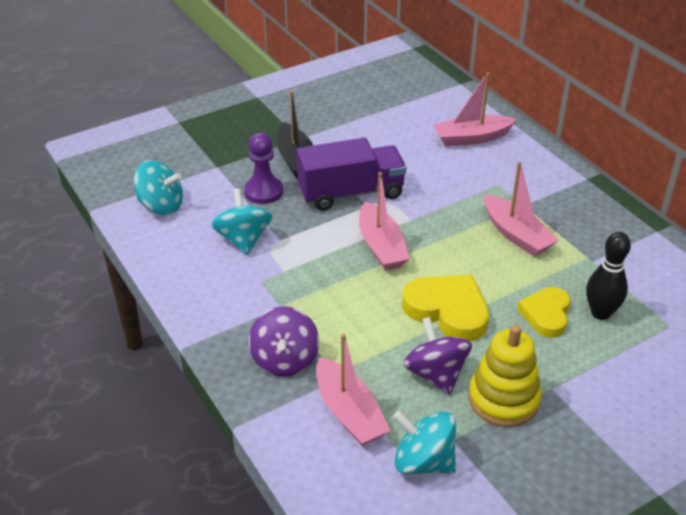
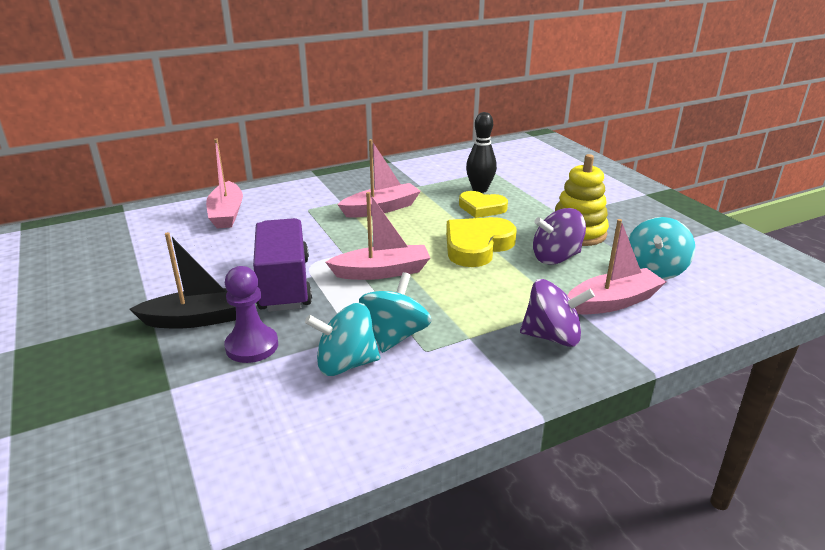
camera: 85 degrees left, 10 degrees down
(161, 206) = (240, 447): turquoise spinning top -> turquoise spinning top (395, 336)

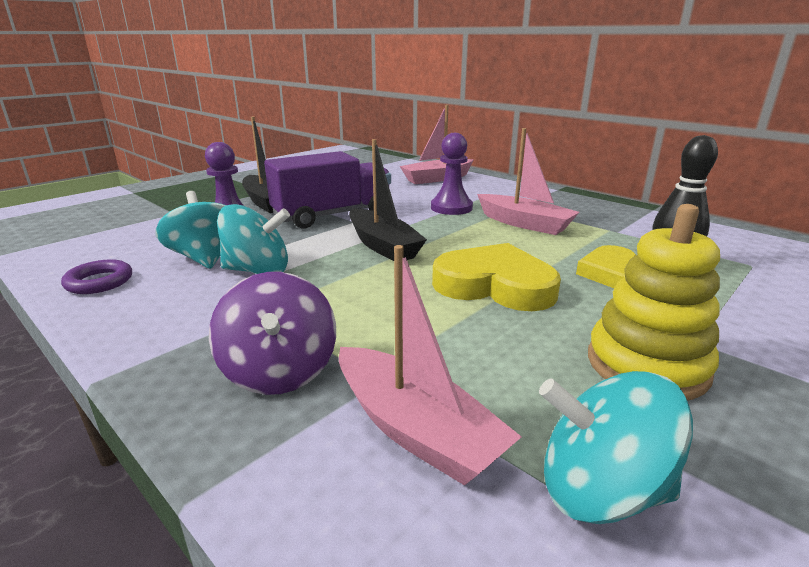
camera: 70 degrees right, 5 degrees down
(319, 226) = (451, 208): none -> purple pawn
(363, 430) = (99, 282): none -> purple ring
(382, 272) = (383, 246): pink boat -> black boat
(556, 257) = (525, 351): purple spinning top -> none

